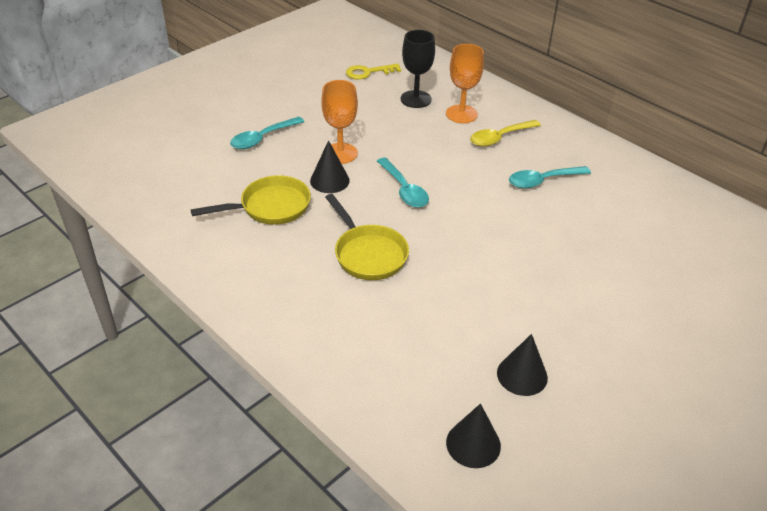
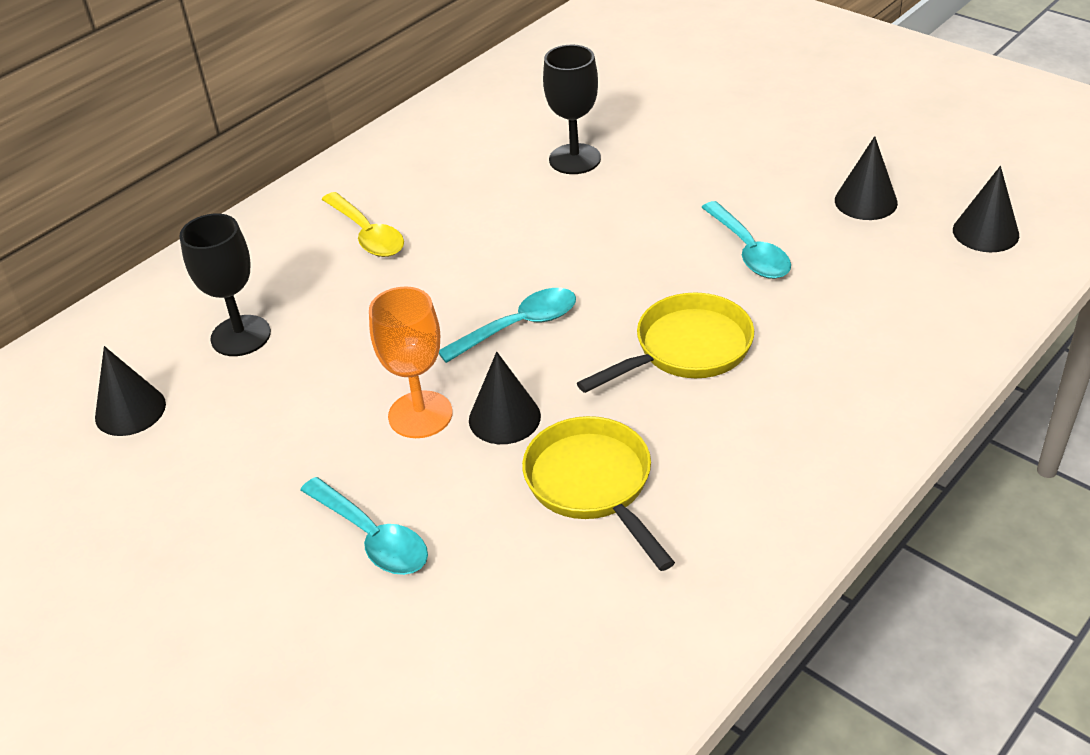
camera: 90 degrees left, 0 degrees up
(368, 72) = (130, 410): yellow key -> black cone
(461, 114) = (295, 278): orange goblet -> none
(542, 181) = (479, 192): turquoise spoon -> turquoise spoon (749, 251)
(582, 225) = (574, 159): none -> black goblet

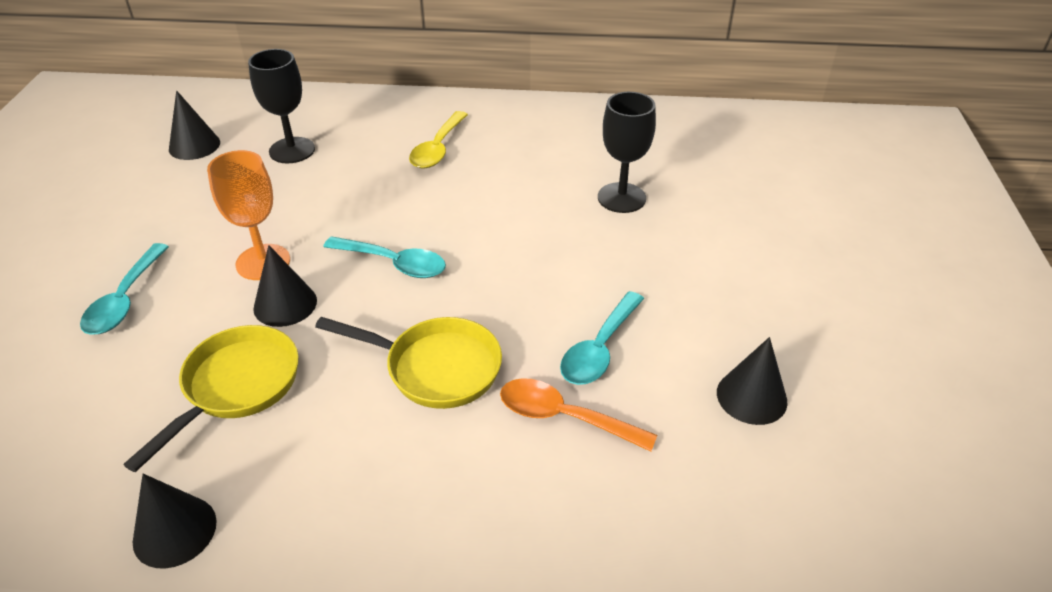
camera: 50 degrees right, 0 degrees up
(806, 300) = (564, 417): none -> orange spoon
(985, 232) = (799, 515): black cone -> black cone (174, 531)

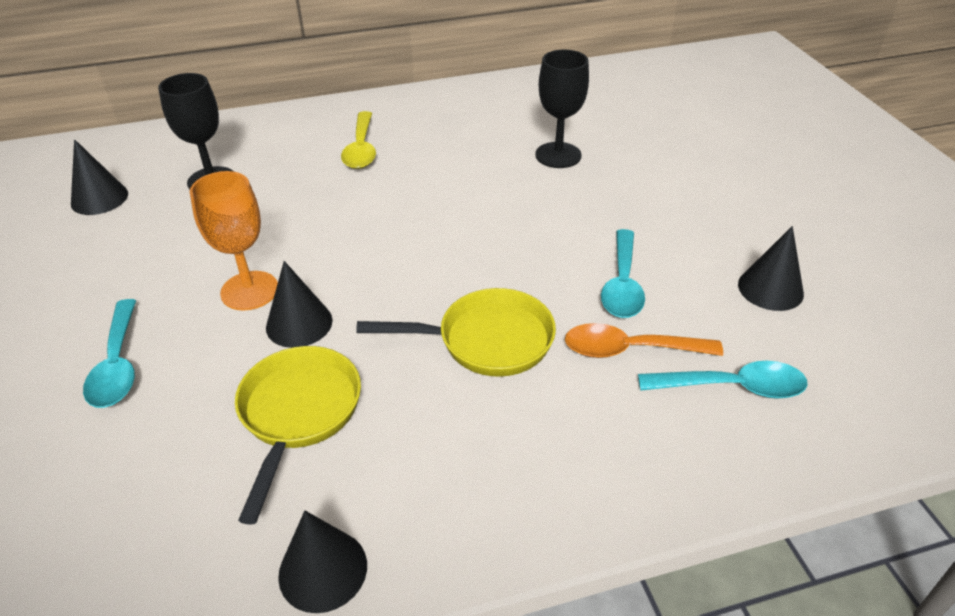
camera: 20 degrees left, 0 degrees up
(394, 263) = (385, 259): turquoise spoon -> turquoise spoon (732, 387)

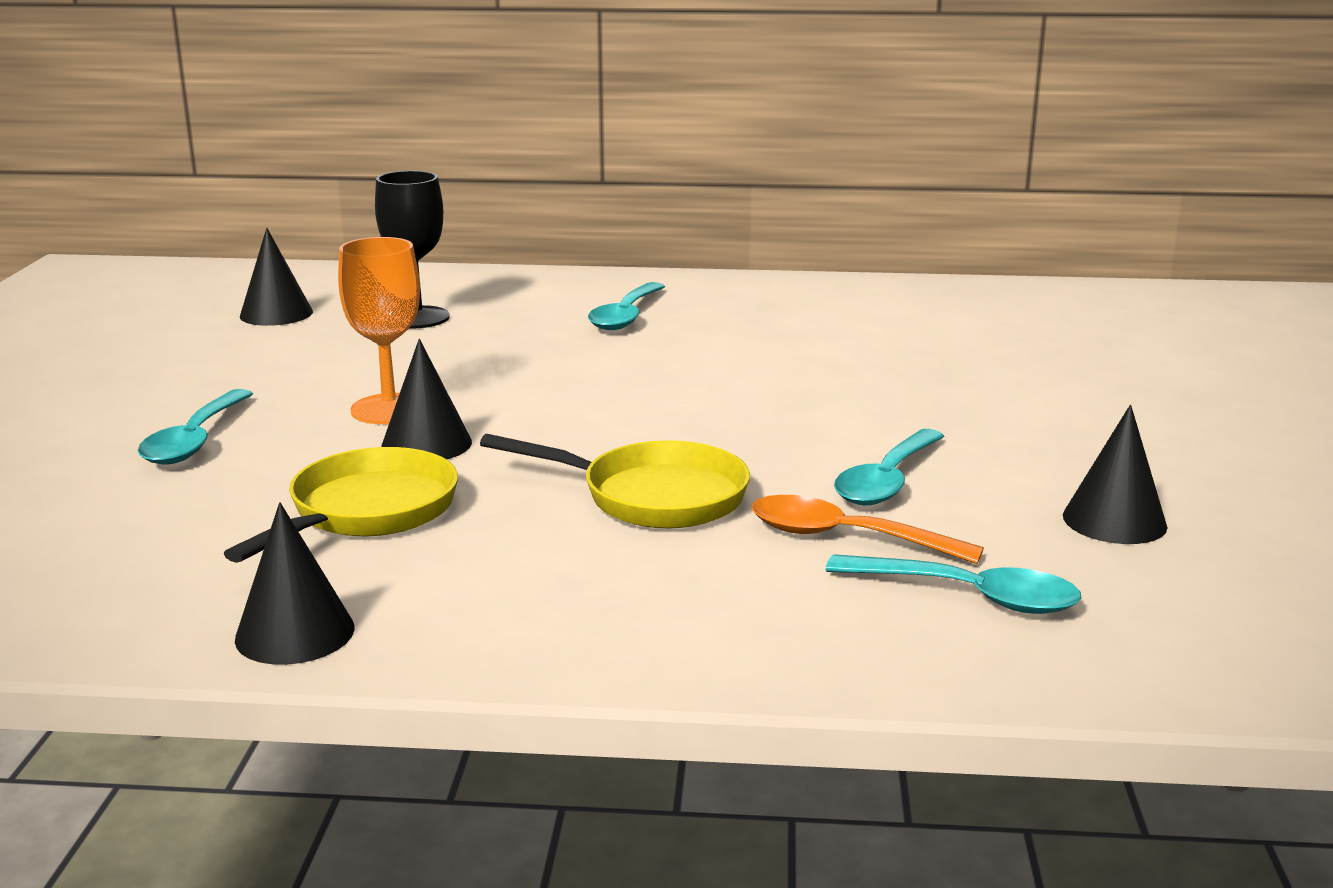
camera: 20 degrees right, 20 degrees down
(361, 149) = (626, 316): yellow spoon -> turquoise spoon
(558, 155) = (896, 356): black goblet -> none

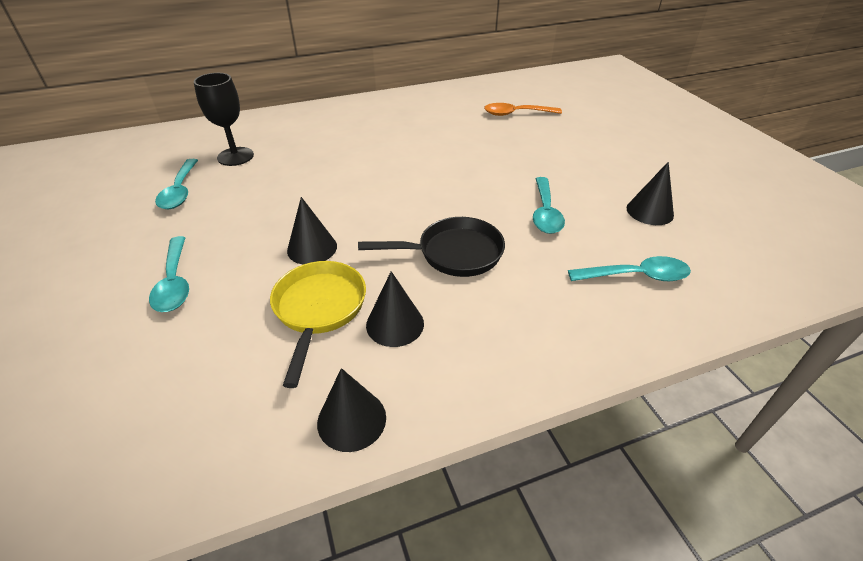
camera: 25 degrees left, 20 degrees up
(276, 314) = (151, 171): black cone -> black cone (395, 324)
(389, 409) = (272, 228): orange goblet -> none
(626, 316) = (344, 133): turquoise spoon -> turquoise spoon (180, 191)
(652, 497) = (453, 253): yellow pan -> black pan
(845, 537) = (558, 255): orange spoon -> orange spoon (516, 114)

